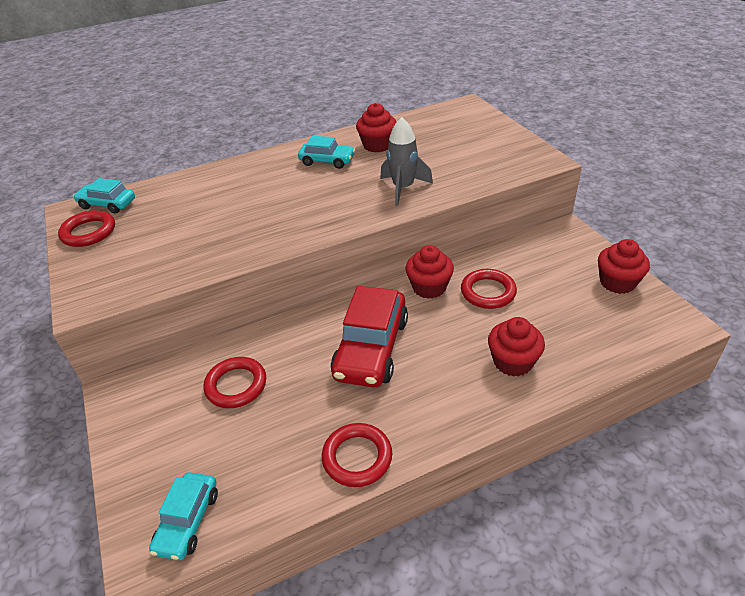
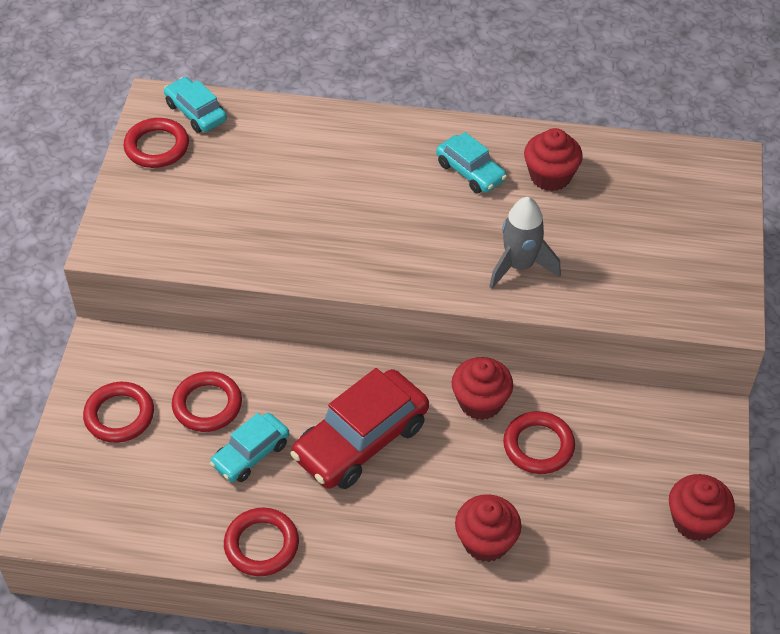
camera: 30 degrees right, 10 degrees up
(165, 430) = (119, 415): none -> red ring
(188, 521) = (90, 514): turquoise car -> turquoise car (251, 454)

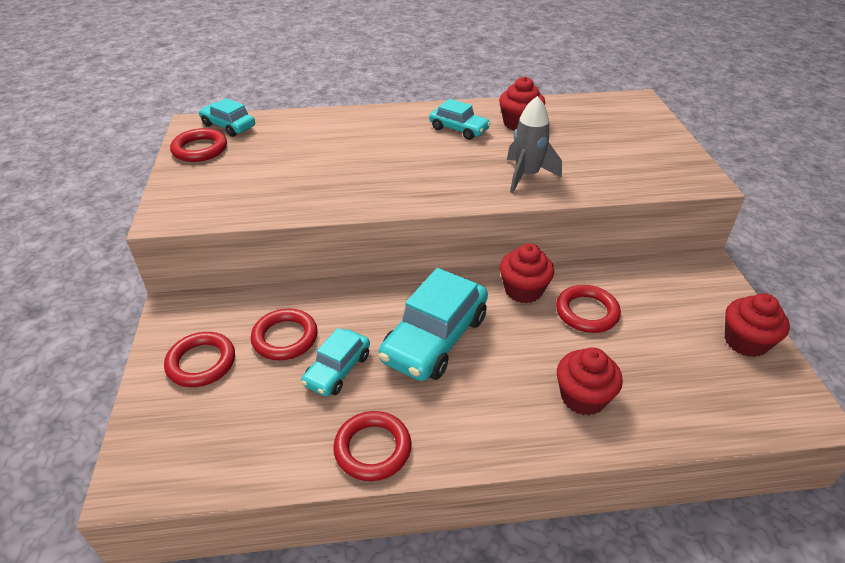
camera: 15 degrees left, 10 degrees down
(361, 440) = (435, 338): red car -> turquoise car

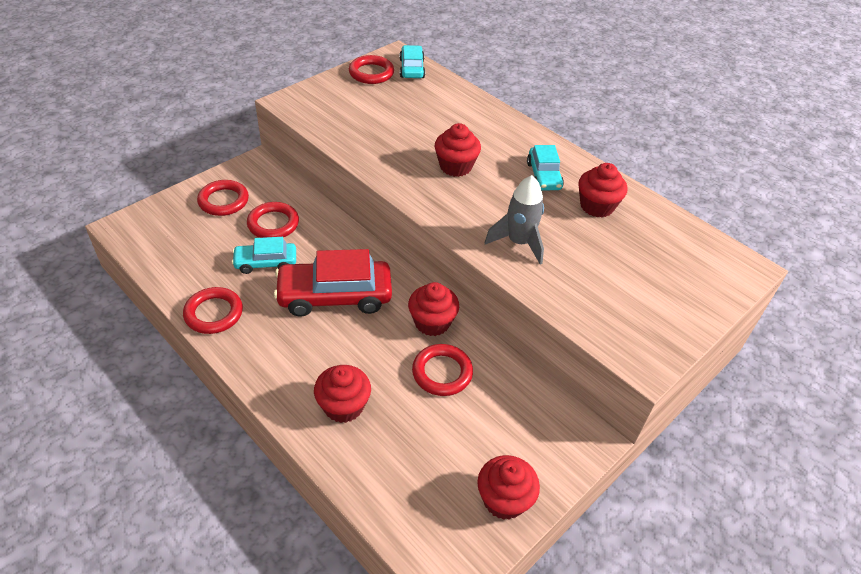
camera: 50 degrees right, 5 degrees up
(397, 163) = (455, 166): none -> red cupcake
(435, 338) = (335, 296): turquoise car -> red car

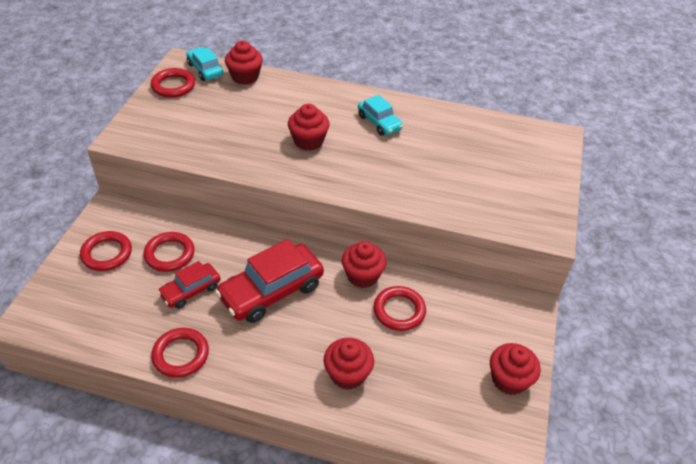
camera: 30 degrees left, 0 degrees up
(266, 263) = (191, 291): turquoise car -> red car
(518, 243) = (402, 183): grey rocket -> none
(597, 206) = (433, 131): red cupcake -> red cupcake (245, 77)

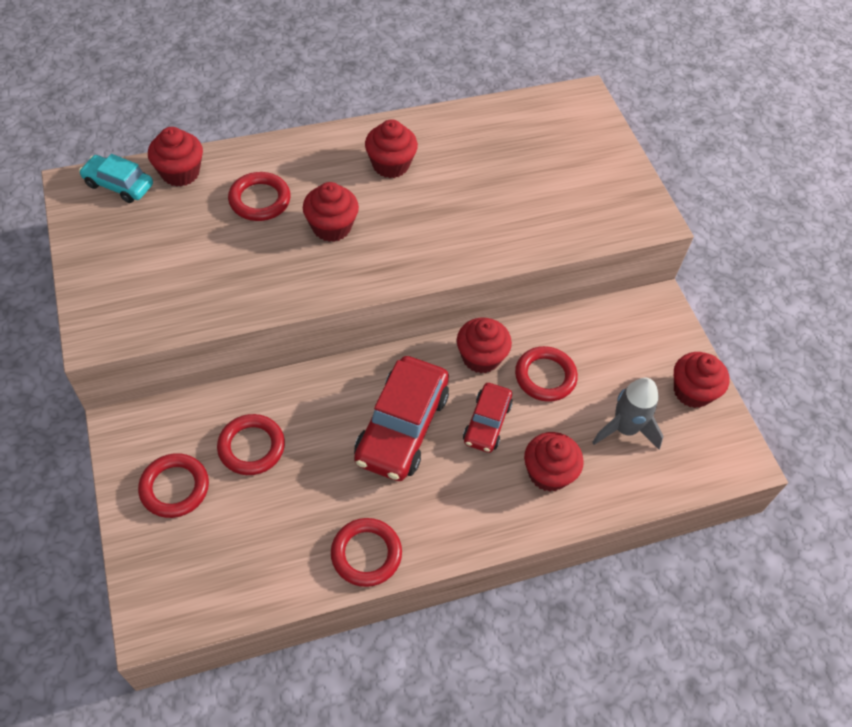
camera: 35 degrees left, 10 degrees up
(173, 86) = (97, 227): red ring -> red ring (260, 200)
(191, 291) = (314, 476): red car -> red car (487, 423)
(379, 122) = (390, 165): turquoise car -> red cupcake
(431, 376) = (625, 429): none -> grey rocket

